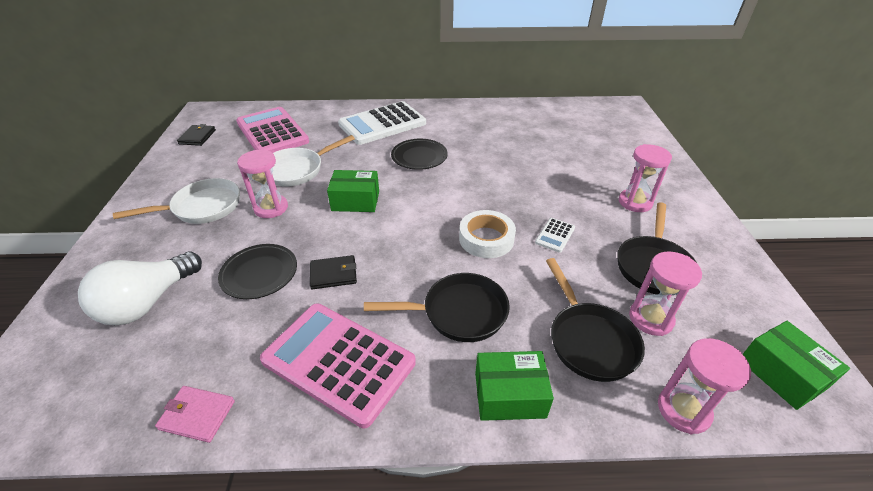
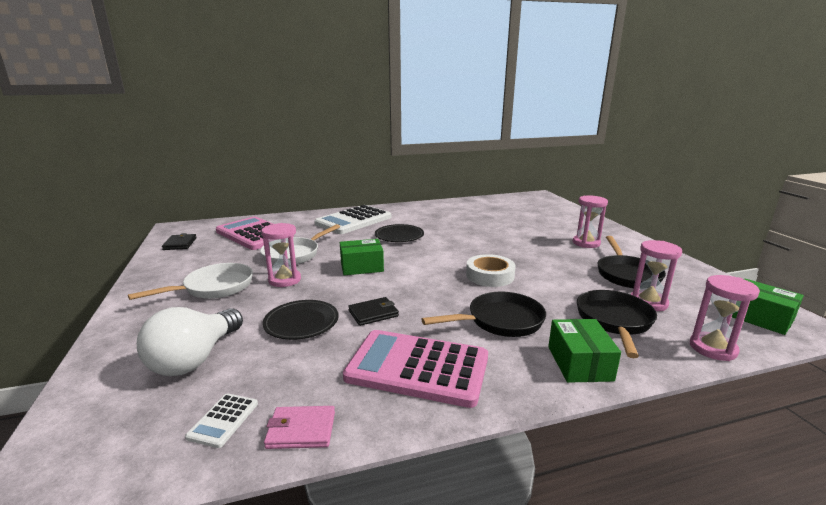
camera: 15 degrees left, 20 degrees down
(509, 395) = (579, 363): green box -> green box turned 75 degrees counterclockwise
(555, 235) = (542, 267): white calculator -> white calculator (223, 420)
(589, 340) = (614, 321): black pan -> black pan turned 135 degrees counterclockwise

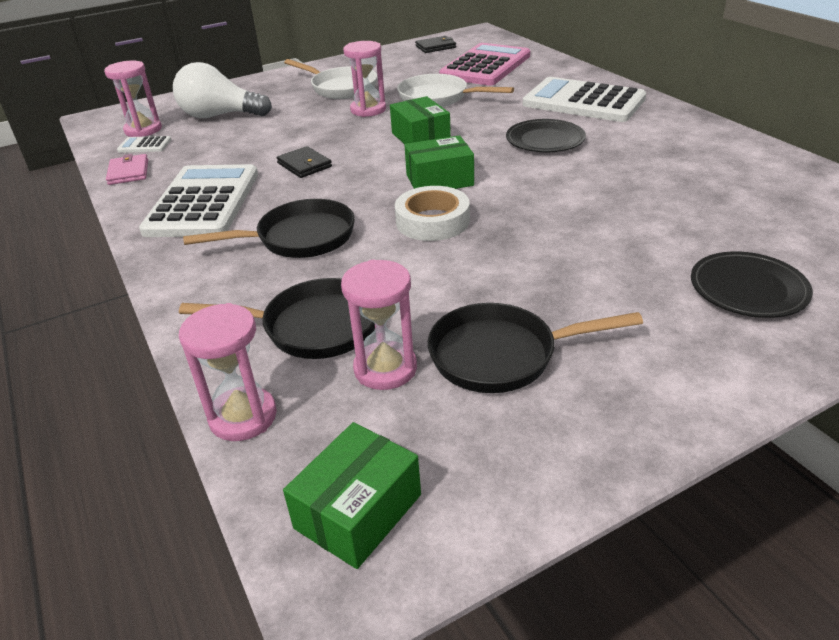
camera: 80 degrees right, 15 degrees up
(301, 323) = (280, 138): black plate -> black plate (748, 289)
(417, 368) = (203, 202): pink calculator -> white calculator
(500, 321) = (299, 238): black pan -> black pan turned 75 degrees counterclockwise
(579, 363) = (208, 294): green box -> green box (439, 180)
(586, 243) = (650, 313): pink hourglass -> pink hourglass (143, 130)

